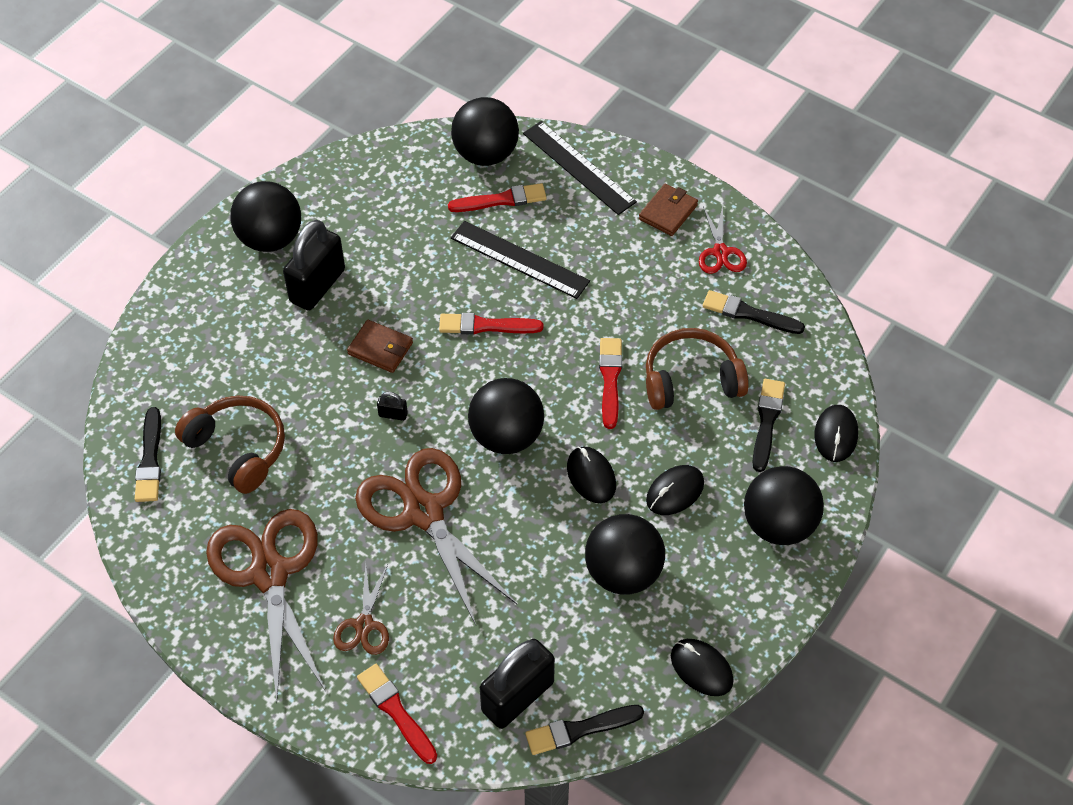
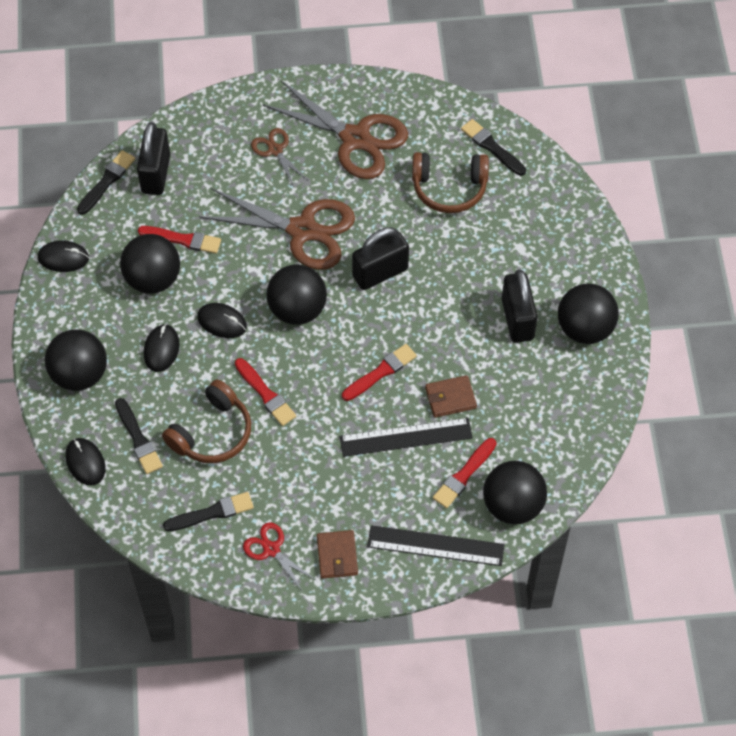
camera: 140 degrees right, 5 degrees up
(380, 349) = (432, 307): brown wallet -> brown wallet (450, 398)
(393, 414) = (380, 273): black padlock -> black padlock, size x2.45
(396, 711) = (215, 123): red brush -> red brush (182, 239)

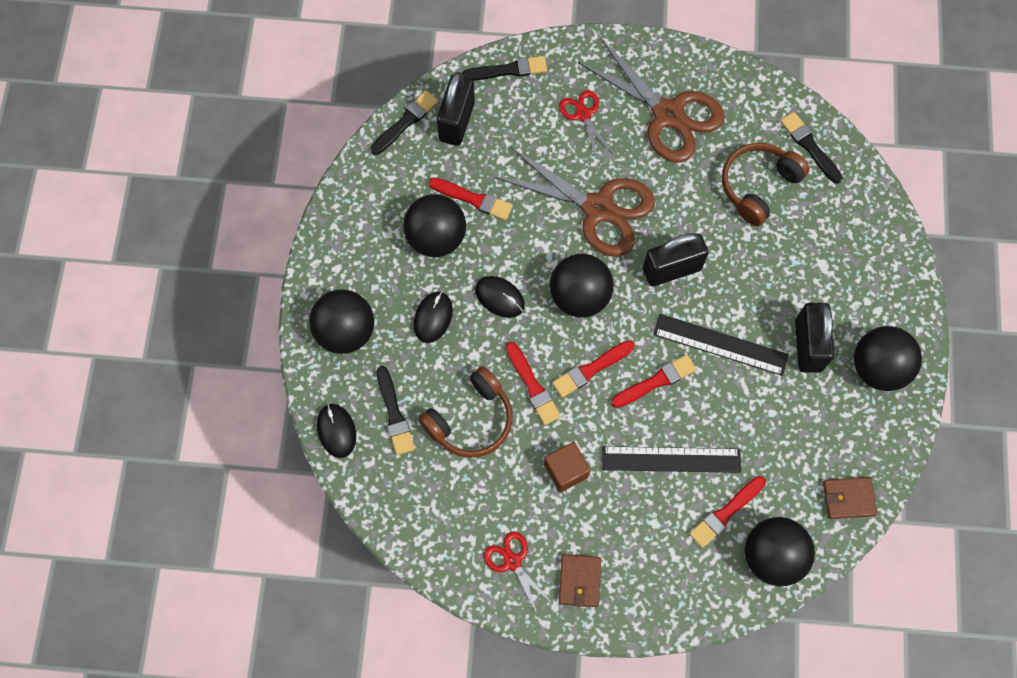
camera: 10 degrees right, 10 degrees up
(63, 258) = (348, 200): black mouse -> none
(212, 513) = (457, 509): black brush -> black brush (508, 70)
(275, 150) = (583, 114): brown scissors -> red scissors
(309, 462) = (566, 470): none -> brown cube
(318, 371) = (591, 369): none -> red brush
(435, 546) = (684, 588): black ruler -> black ruler (720, 345)
(449, 188) = (758, 186): brown headphones -> brown headphones turned 120 degrees clockwise
(450, 398) = (724, 423): brown wallet -> brown wallet (848, 498)

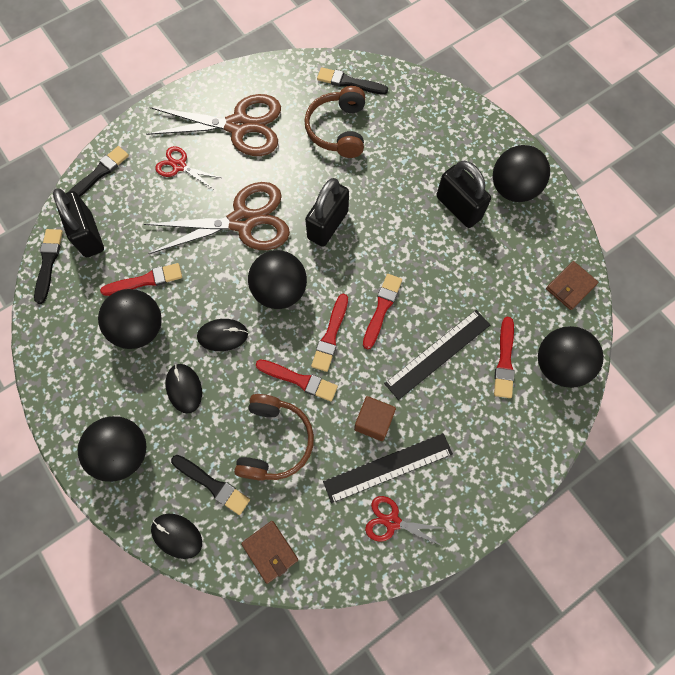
camera: 40 degrees left, 0 degrees up
(579, 581) = (450, 494): brown wallet -> brown wallet (270, 551)
(720, 345) = (403, 250): black ruler -> black ruler (388, 467)

